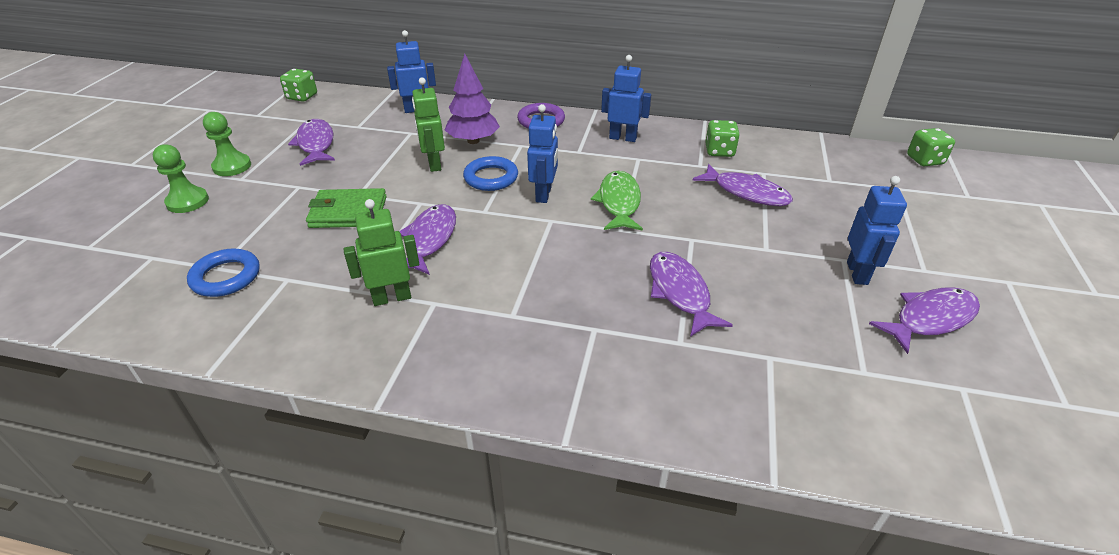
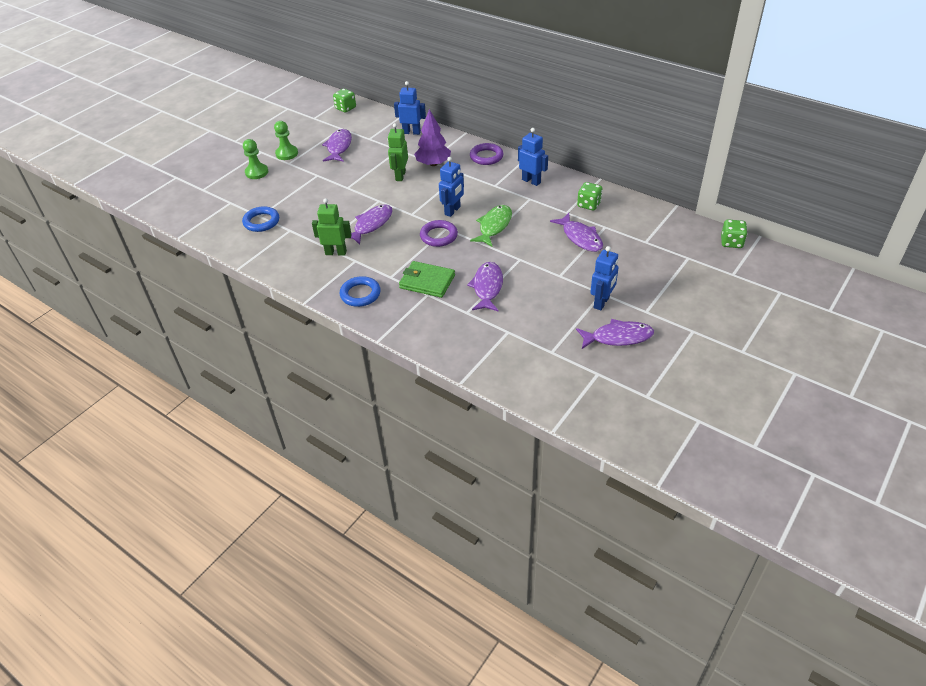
camera: 25 degrees right, 5 degrees up
(348, 212) = (336, 198): green wallet -> green wallet (427, 281)
(491, 178) = (428, 192): blue ring -> blue ring (360, 294)
(548, 233) = (438, 236): none -> purple ring

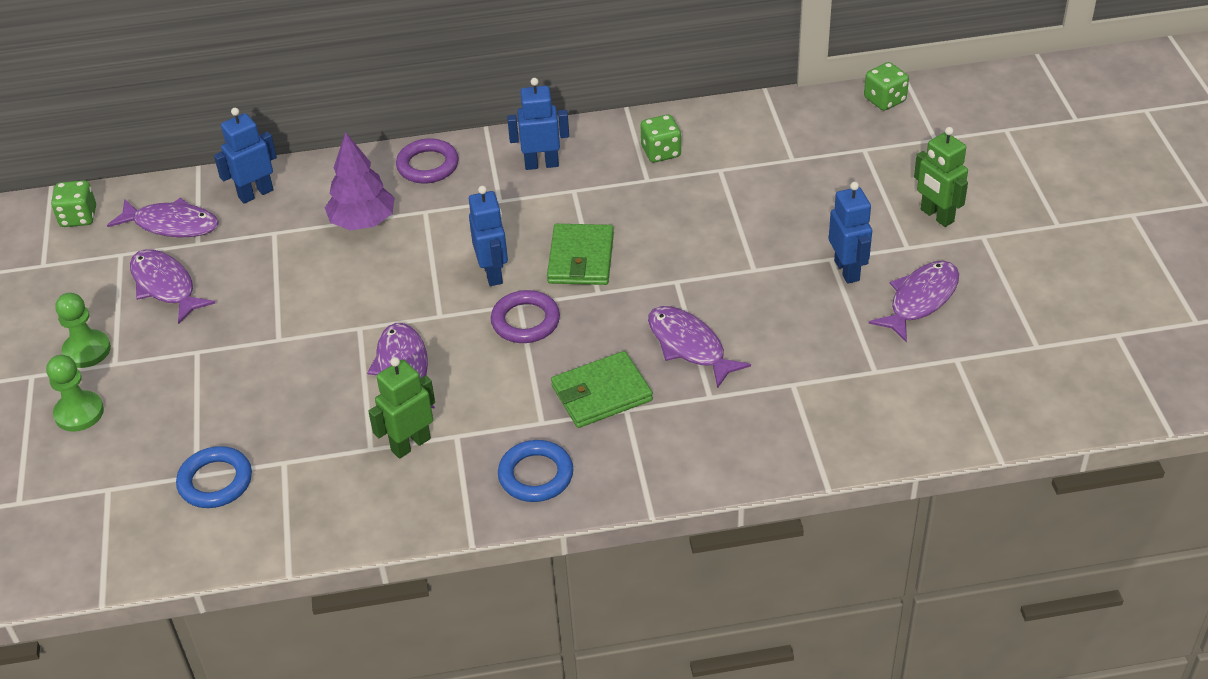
camera: 45 degrees left, 0 degrees up
(400, 176) = (338, 271): green robot -> green robot (936, 216)
(494, 226) = (581, 258): green fish -> green wallet
(580, 237) = (711, 203): purple fish -> purple fish (172, 224)

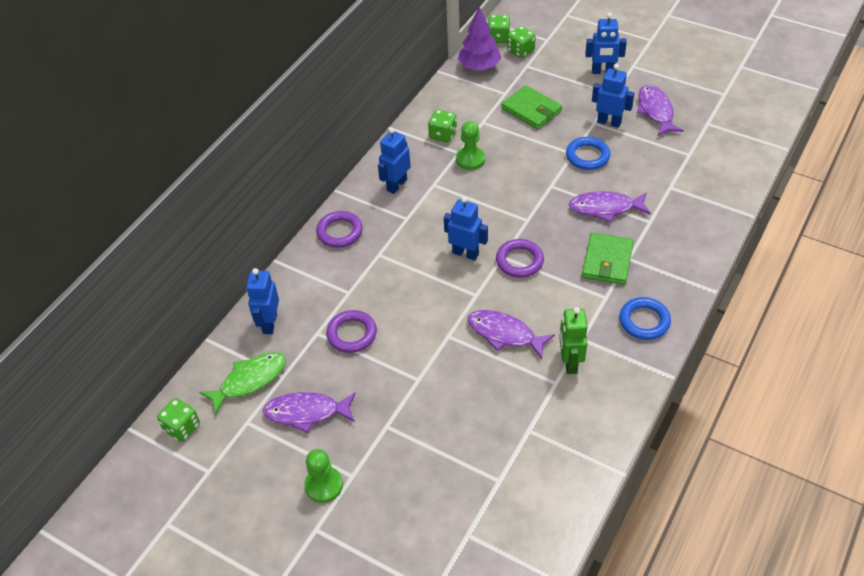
camera: 50 degrees left, 5 degrees up
(79, 413) = (380, 518): green pawn -> green pawn (470, 159)
(172, 224) = (249, 380): purple fish -> green fish
(215, 481) = (514, 472): blue ring -> blue ring (587, 156)
(295, 257) = (352, 334): none -> purple ring
(363, 222) = (356, 286): purple tree -> purple tree (479, 67)
(581, 258) = (493, 212): green wallet -> green wallet (531, 110)
(884, 130) = (520, 51): none -> green dice
(936, 216) = (602, 71): green robot -> blue robot

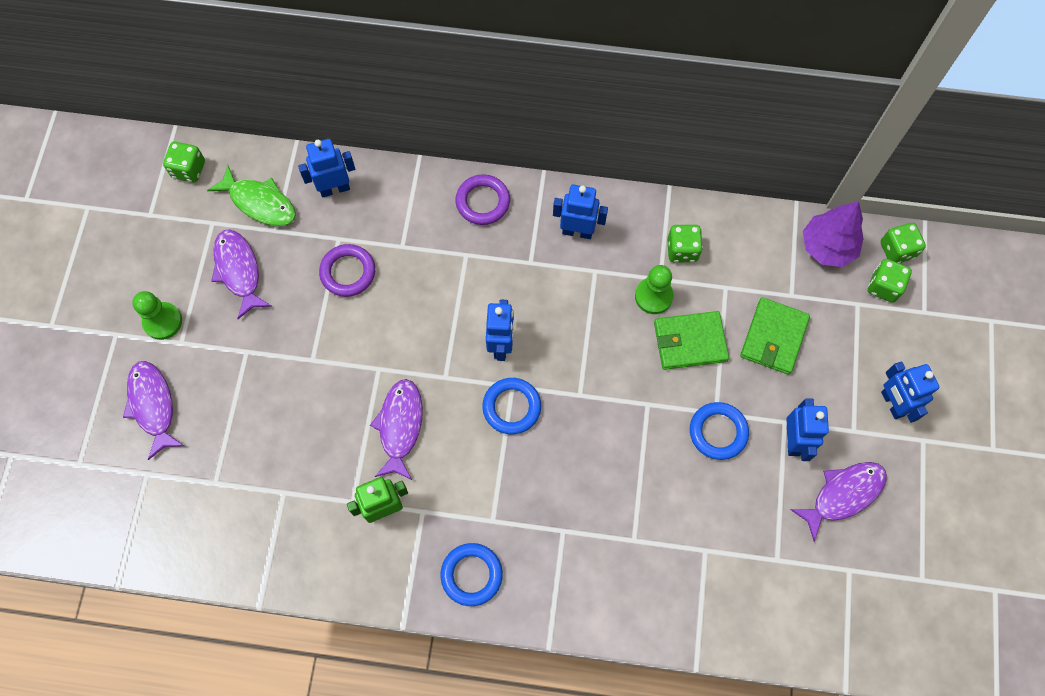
camera: 65 degrees right, 20 degrees up
(519, 261) = (511, 407): purple ring -> blue ring
(605, 208) = (635, 480): purple fish -> purple fish (153, 406)
(607, 261) = (548, 507): green wallet -> green wallet (690, 342)

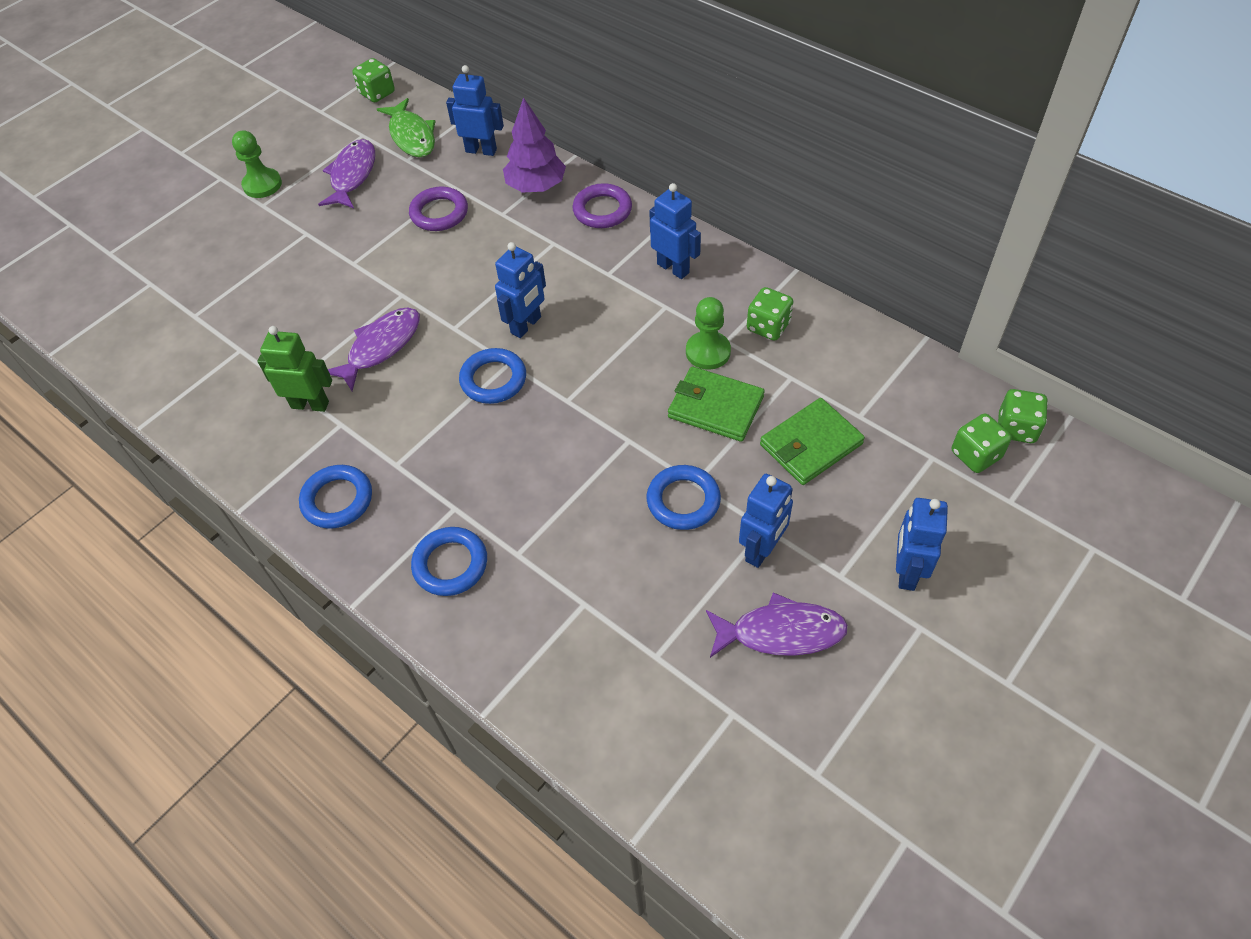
camera: 35 degrees right, 15 degrees down
(153, 406) = (200, 238): purple fish -> none
(593, 576) = (450, 564): none -> blue ring
(827, 247) = (933, 390): purple tree -> purple tree (536, 186)

